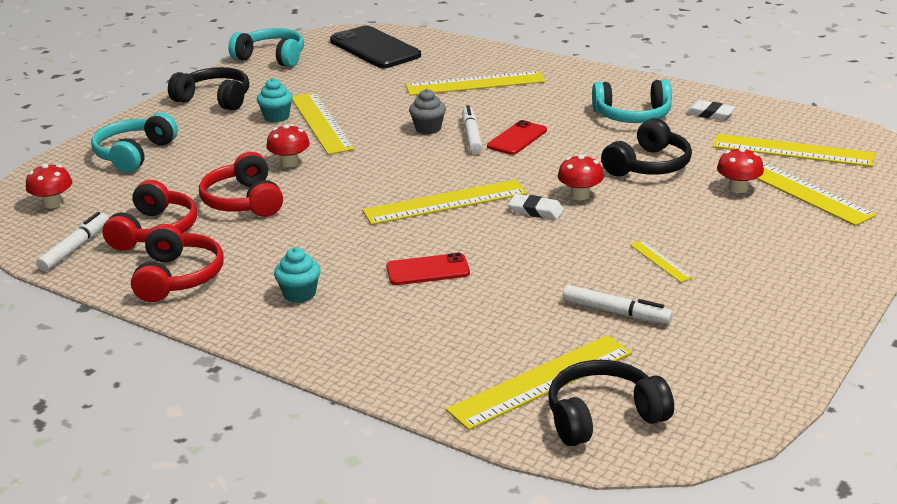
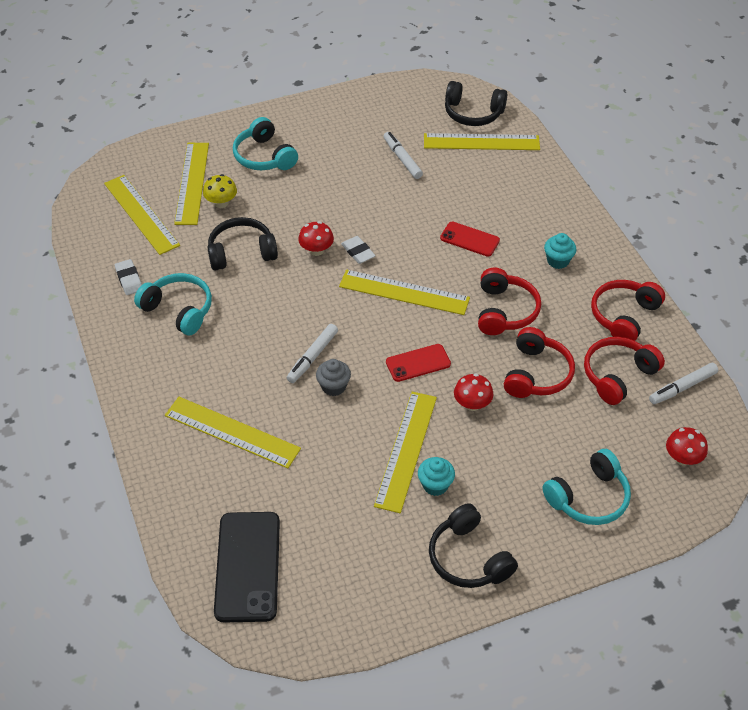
camera: 145 degrees left, 20 degrees up
(271, 58) = (358, 618): turquoise headphones -> turquoise headphones (264, 156)
(321, 230) = (504, 311): none -> red headphones
(517, 138) = (286, 333): red phone -> red phone (418, 363)
(660, 261) = (338, 177): yellow ruler -> none
(738, 188) = (221, 203): red mushroom -> yellow mushroom

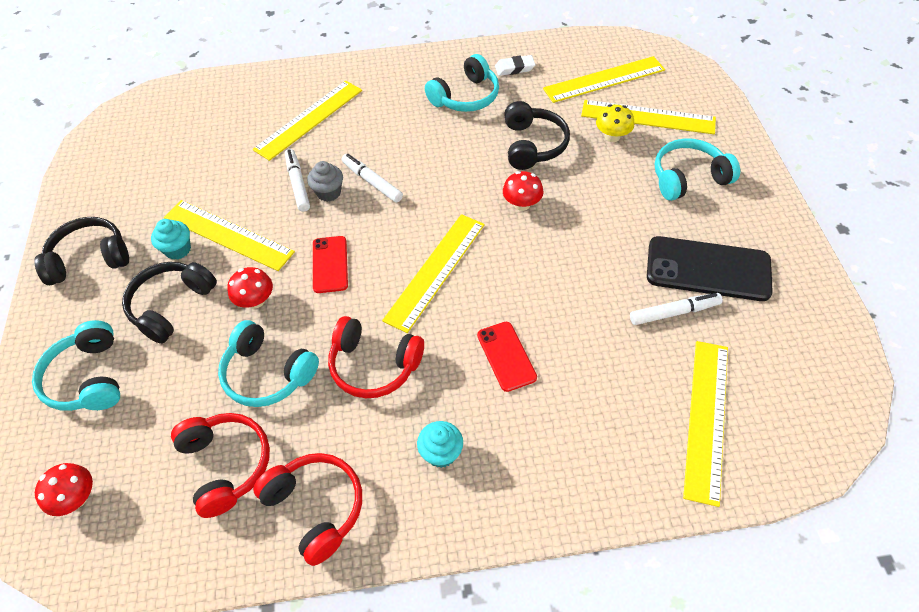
camera: 105 degrees right, 5 degrees up
(247, 566) = (174, 117): black phone -> black phone (708, 269)
(358, 252) = (510, 239): white eraser -> none
(469, 239) = (506, 356): red phone -> red phone turned 60 degrees counterclockwise
(473, 113) = (777, 423): black headphones -> black headphones (171, 306)
(536, 374) = (268, 373): red headphones -> turquoise headphones
(682, 387) = (172, 541): white marker -> white marker (298, 184)

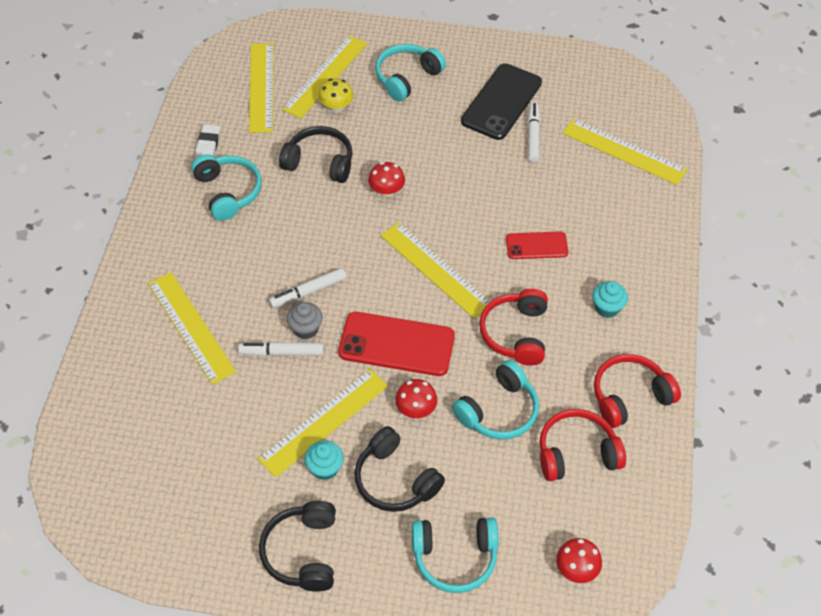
camera: 75 degrees left, 0 degrees up
(330, 264) = (396, 344): red phone -> red phone, size x1.73
(374, 365) = (516, 333): red headphones -> red headphones turned 150 degrees clockwise
(688, 178) = (407, 78): turquoise headphones -> turquoise headphones turned 45 degrees clockwise

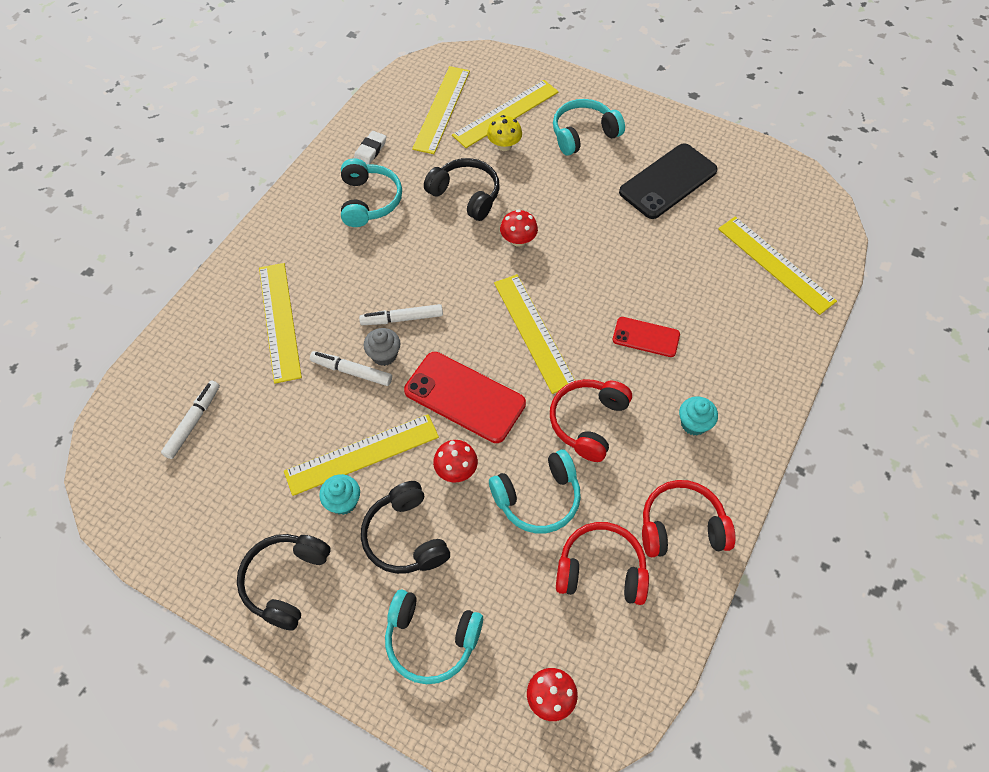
camera: 20 degrees right, 5 degrees up
(533, 135) = (687, 223): white marker -> white marker (193, 422)

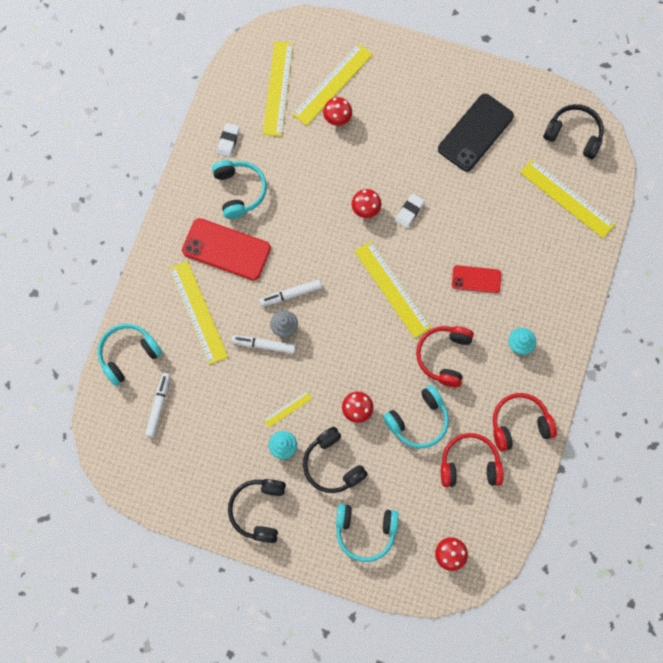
camera: 10 degrees left, 15 degrees up
(362, 454) = (287, 409): yellow ruler -> yellow ruler, size x0.47
(464, 397) = (351, 352): red phone -> red phone (226, 249)
(466, 195) = (316, 173): black headphones -> black headphones (573, 135)
(504, 145) = (337, 118): yellow mushroom -> red mushroom
(572, 251) = (409, 211): none -> white eraser
(583, 134) = (400, 96): turquoise headphones -> turquoise headphones (128, 354)

